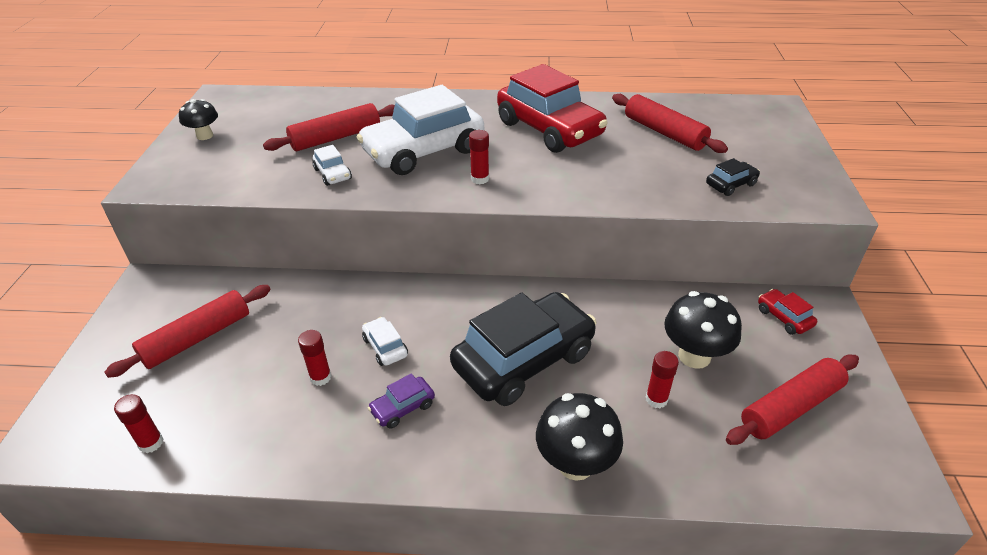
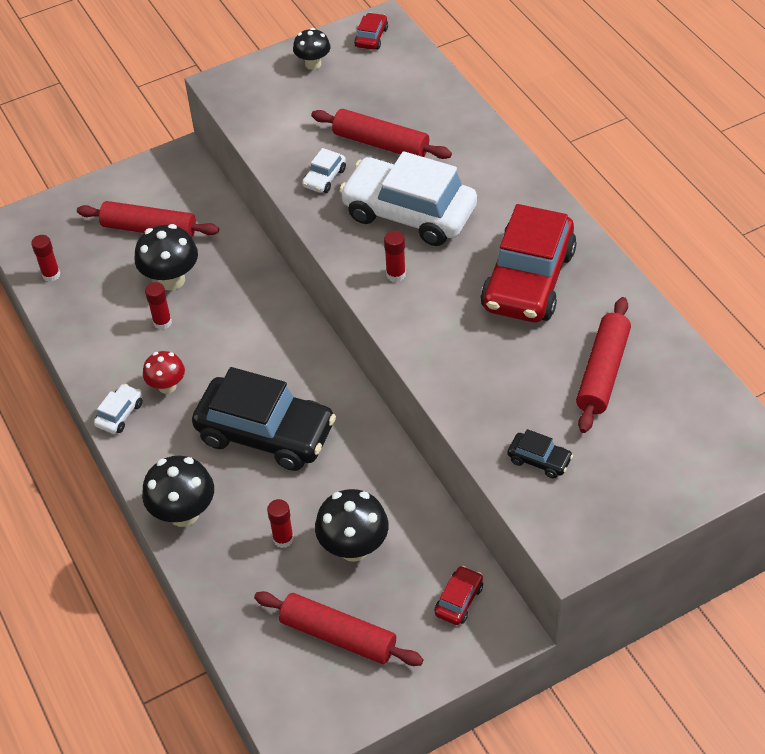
camera: 60 degrees right, 10 degrees up
(224, 104) = (371, 37): none -> red car
(277, 349) = (171, 280): none -> black mushroom
(385, 347) = (218, 340): white car -> white car (120, 414)
(402, 408) = (167, 386): purple car -> red mushroom

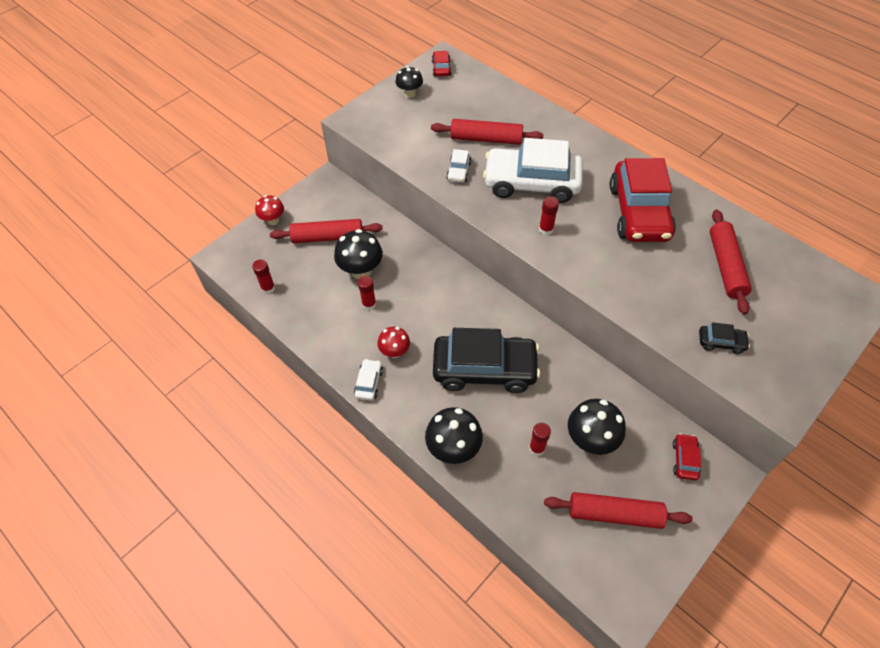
camera: 20 degrees left, 5 degrees up
(92, 193) = (273, 220): none -> red mushroom

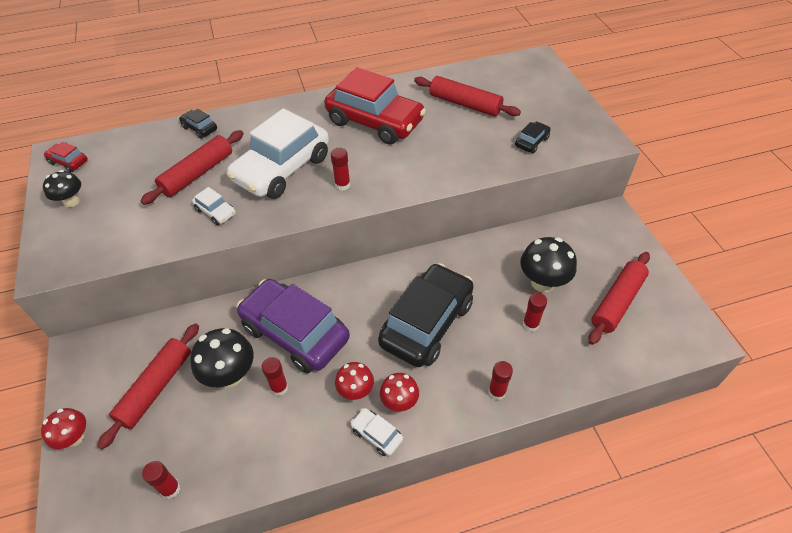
camera: 60 degrees left, 5 degrees down
(403, 385) = (399, 402): none -> red mushroom
(418, 288) = (295, 333): none -> purple car
(453, 449) = (497, 392): black mushroom -> red glue stick
(531, 112) = (200, 128): none -> black car
(684, 459) = (589, 233): red car -> none

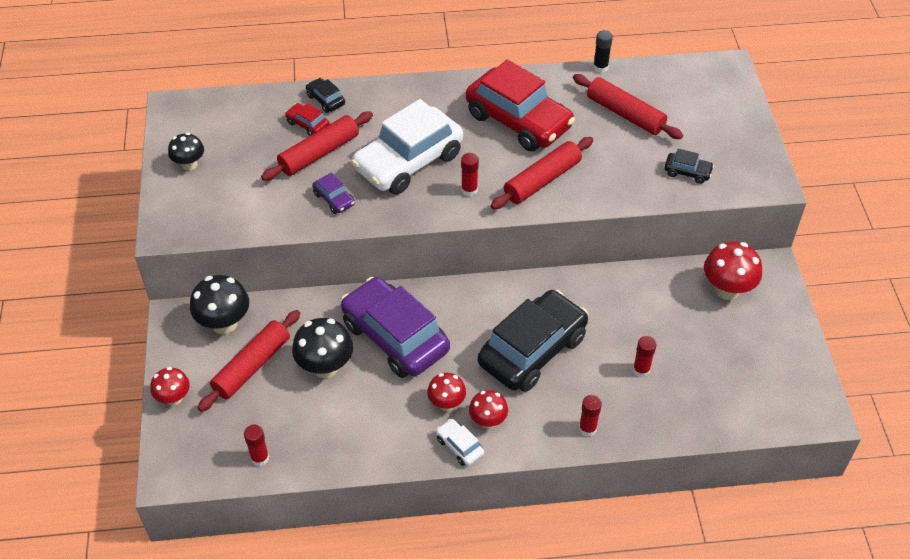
camera: 10 degrees right, 0 degrees up
(68, 162) = (186, 119): red car -> red car (308, 124)
(216, 212) = (334, 199): white car -> purple car
(279, 388) = (372, 387): red glue stick -> none
(434, 72) = (600, 67): none -> black glue stick
(531, 142) = (687, 172): black car -> black car turned 60 degrees clockwise
(542, 282) = (667, 329): black mushroom -> black mushroom (224, 323)
(582, 239) = (727, 290): none -> red mushroom
(617, 302) = (742, 363): red rolling pin -> red rolling pin (542, 180)

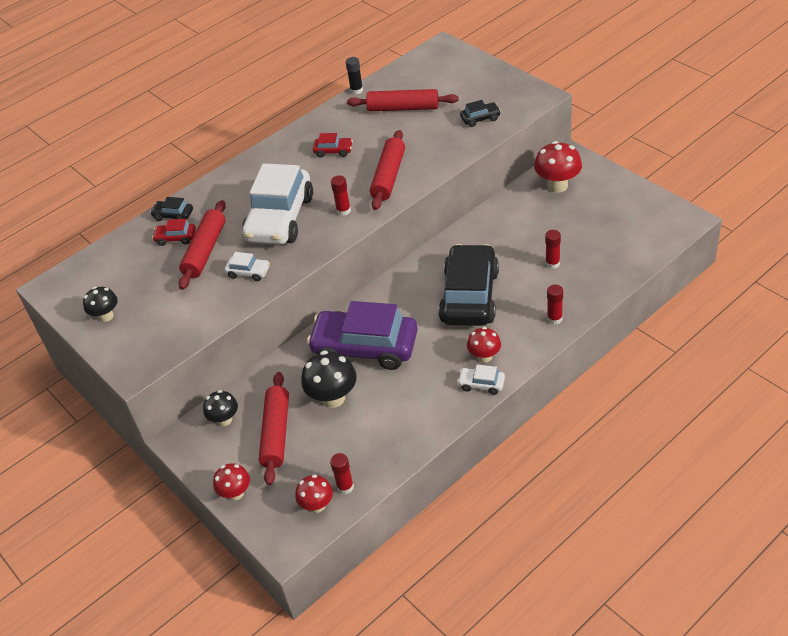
camera: 30 degrees left, 5 degrees down
(224, 323) = (224, 420): black mushroom -> black mushroom, size x0.63
(334, 199) = (248, 272): purple car -> white car
(446, 403) = (445, 364): red mushroom -> red mushroom (317, 505)
(518, 121) = (333, 151): red car -> red car, size x0.41

